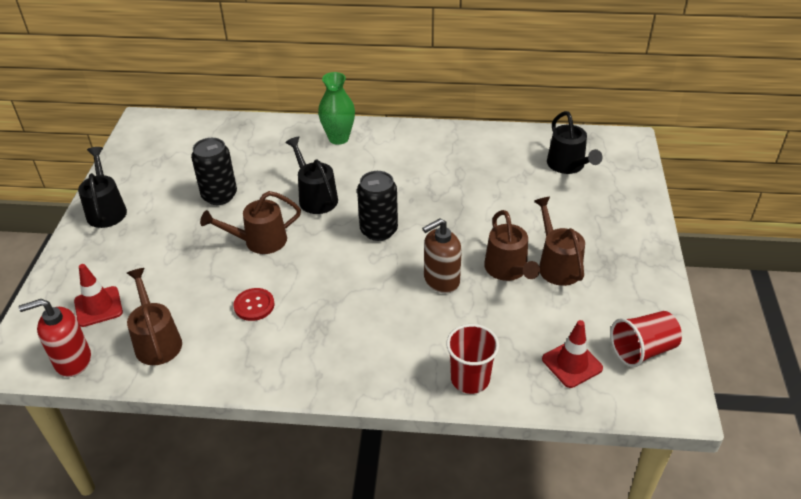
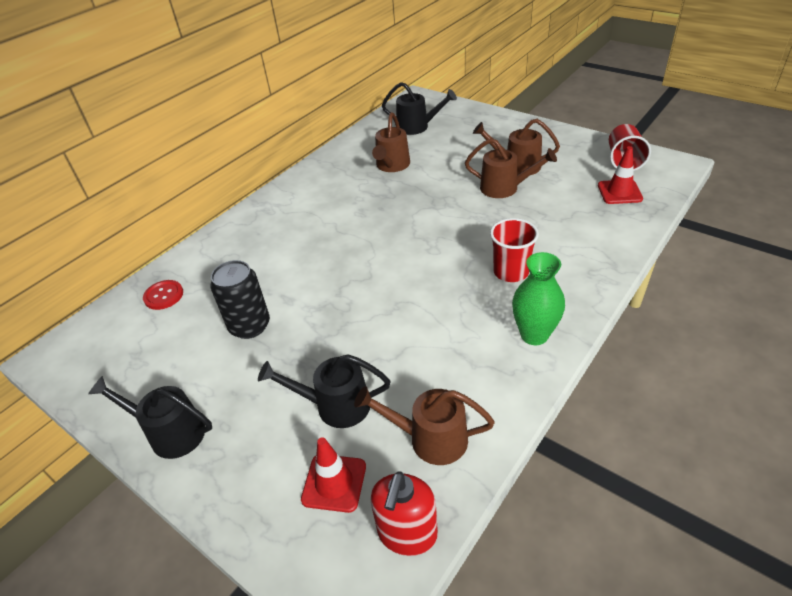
camera: 55 degrees left, 0 degrees up
(254, 305) = (434, 345): red button -> red button (164, 296)
(259, 241) = (347, 316): brown watering can -> brown watering can (392, 166)
(315, 197) = (321, 261): black watering can -> black watering can (334, 406)
(338, 138) = (256, 223): green vase -> green vase (534, 335)
(378, 230) = (402, 237): black can -> none
(441, 280) = (490, 223): brown soap dispenser -> none
(470, 379) = (608, 243): red cup -> red cup (511, 272)

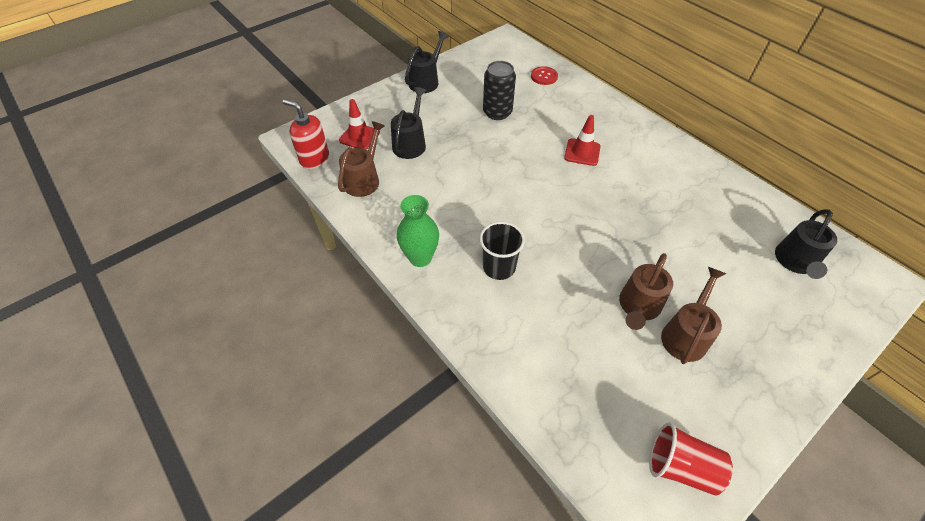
camera: 100 degrees right, 10 degrees up
(392, 166) = (701, 221): brown watering can -> none
(511, 272) = (499, 267): red cup -> black cup
(619, 192) = (604, 422): red traffic cone -> red traffic cone (582, 152)

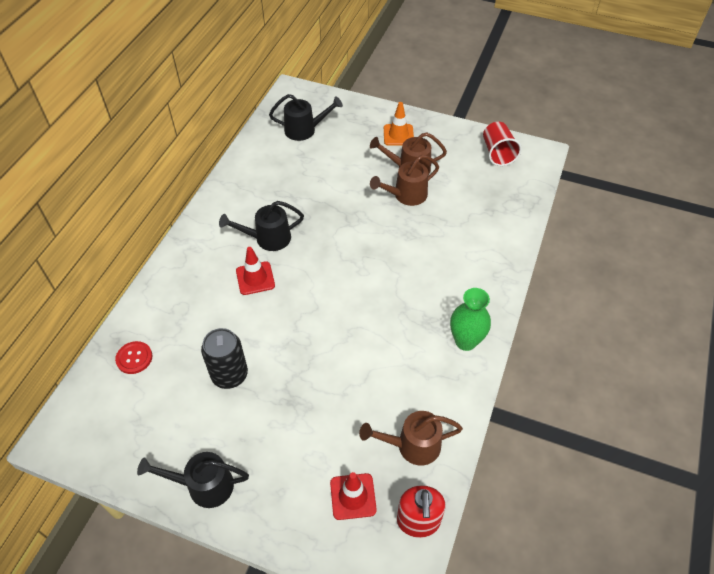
camera: 120 degrees left, 0 degrees up
(410, 143) = (330, 434): black watering can -> black watering can (267, 239)
(499, 267) = (433, 284): black cup -> none
(638, 307) = (406, 195): brown watering can -> brown watering can turned 150 degrees clockwise
(760, 356) = (398, 135): none -> orange traffic cone

